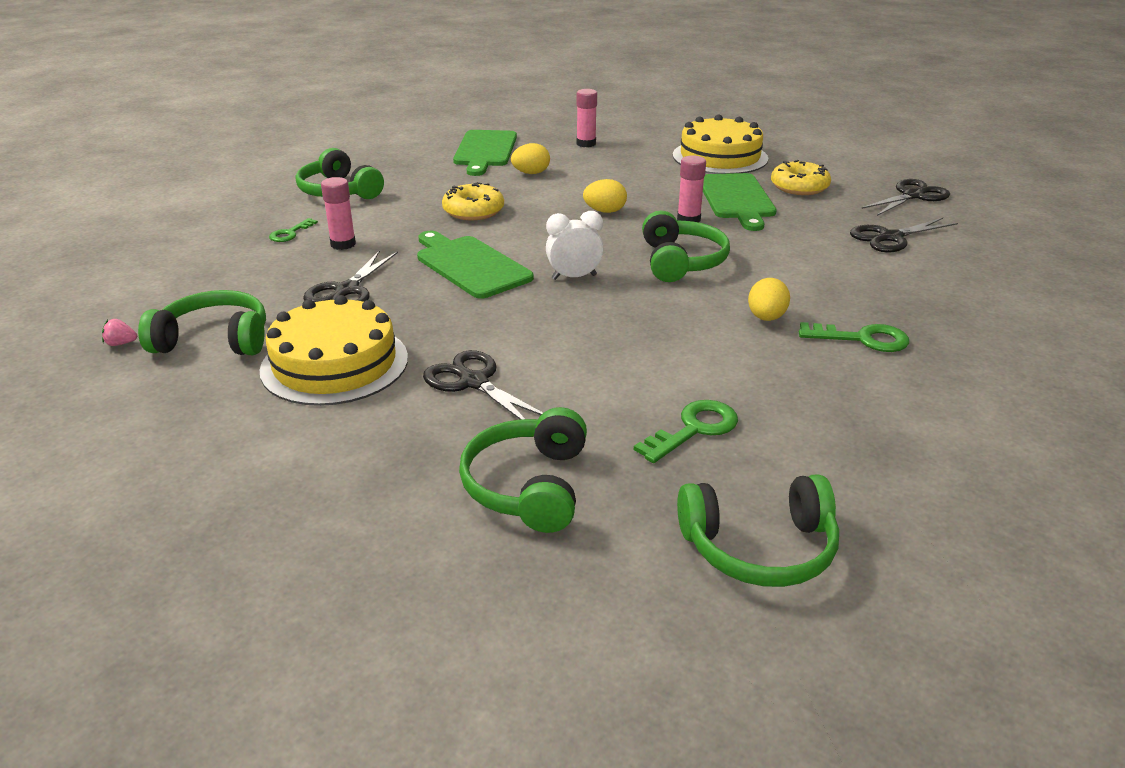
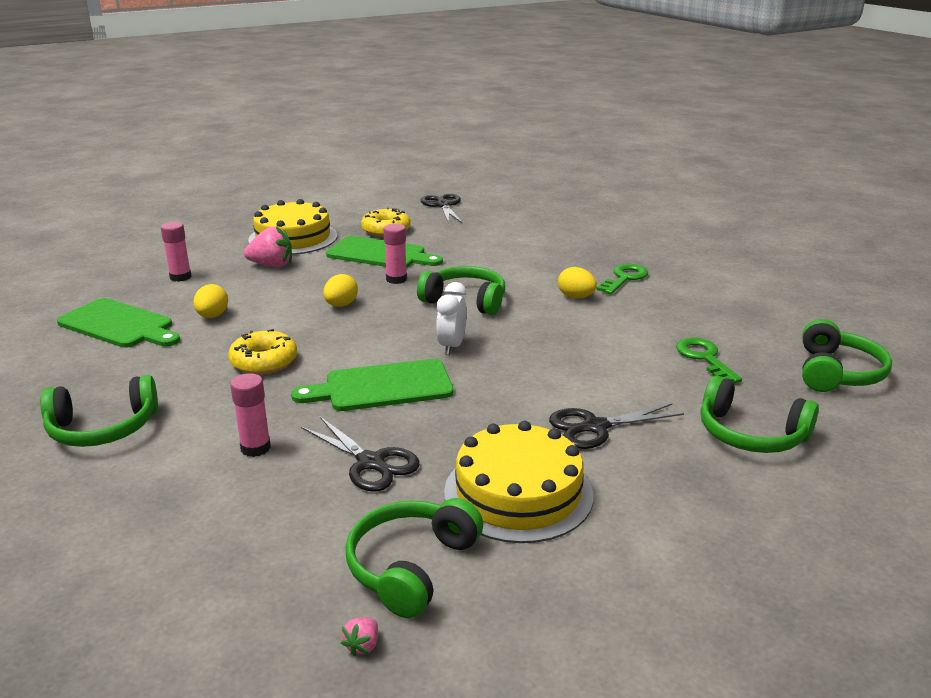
camera: 65 degrees left, 5 degrees down
(290, 233) = (183, 479): green key -> none
(650, 165) = (272, 265): none -> pink strawberry
(890, 238) = (497, 230): black scissors -> none

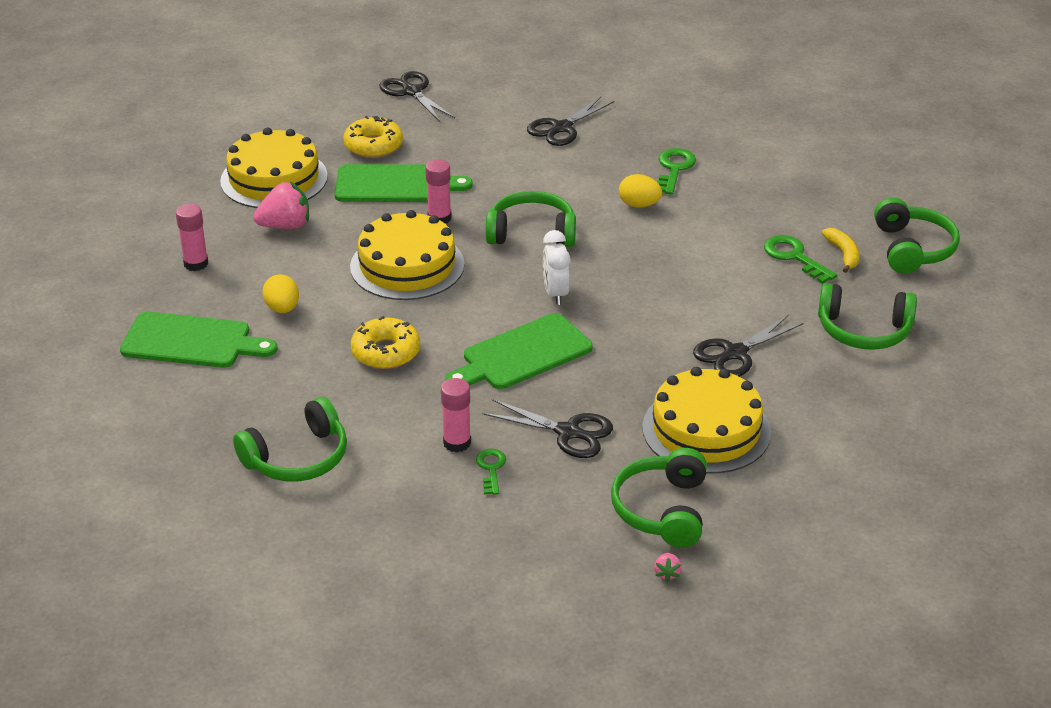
camera: 20 degrees left, 10 degrees up
(266, 479) = (491, 468): none -> green key
(341, 305) = (407, 265): yellow egg -> yellow cake
(544, 240) = (561, 128): none -> black scissors
(758, 365) = (843, 254): none -> yellow banana

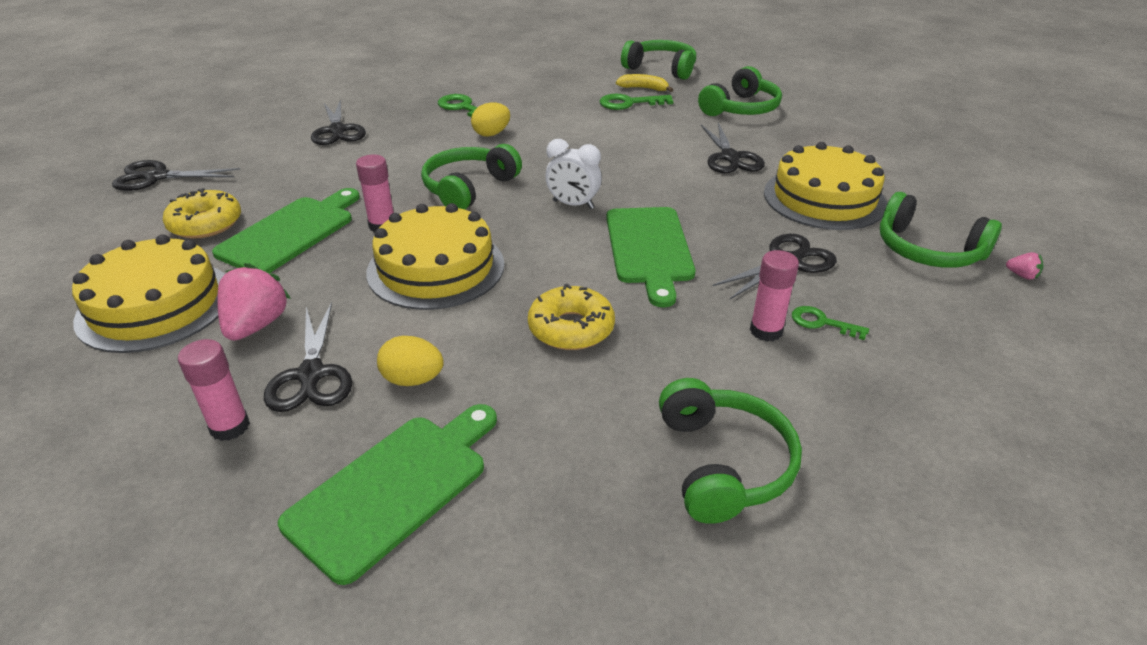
camera: 60 degrees left, 0 degrees up
(257, 269) = (311, 375): none -> black scissors

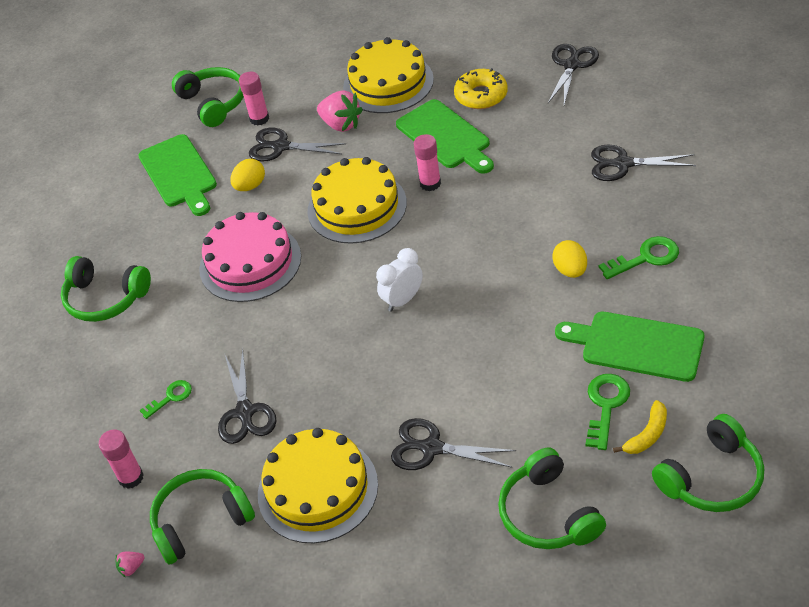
camera: 120 degrees right, 10 degrees up
(469, 188) = (465, 239): green headphones -> green headphones (213, 103)
(571, 328) = (250, 262): yellow donut -> pink cake
(649, 249) = (312, 330): green cutting board -> green cutting board (636, 345)
(766, 331) = (184, 362): pink glue stick -> pink glue stick (131, 477)

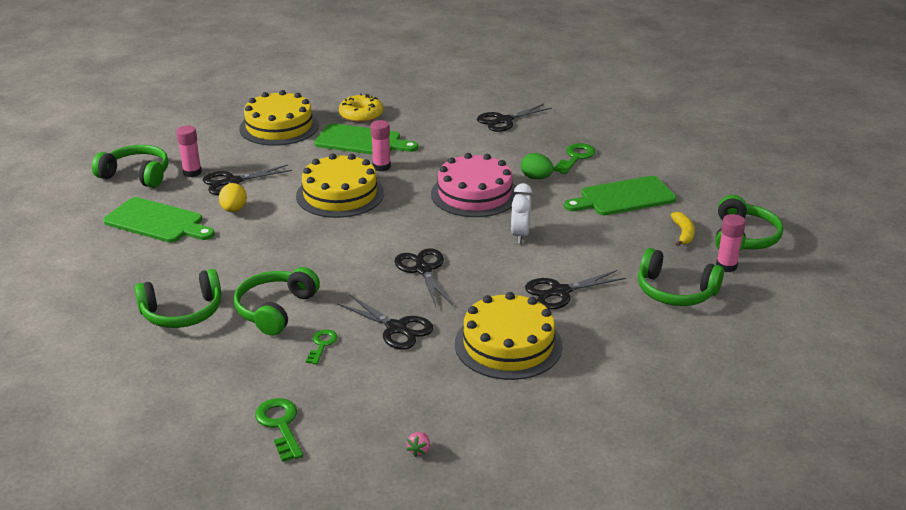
camera: 45 degrees left, 15 degrees down
(131, 477) = (348, 402): pink glue stick -> pink glue stick (726, 266)
(201, 521) = (441, 399): green headphones -> green headphones (275, 309)
(250, 262) = (290, 249): pink cake -> pink cake (474, 194)
(341, 124) = (269, 157): pink strawberry -> none
(403, 300) = (440, 229): white clock -> white clock (520, 235)
(570, 270) = (536, 178): yellow egg -> green egg
(571, 65) = (407, 85): black scissors -> black scissors (423, 269)
(606, 405) = (642, 230): green key -> green key (280, 425)

